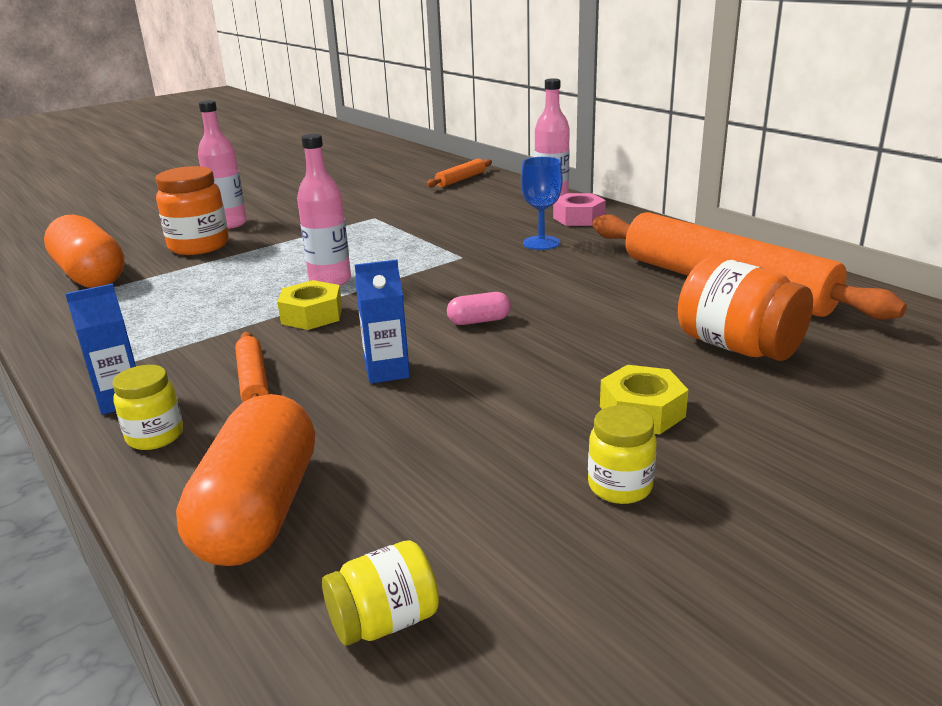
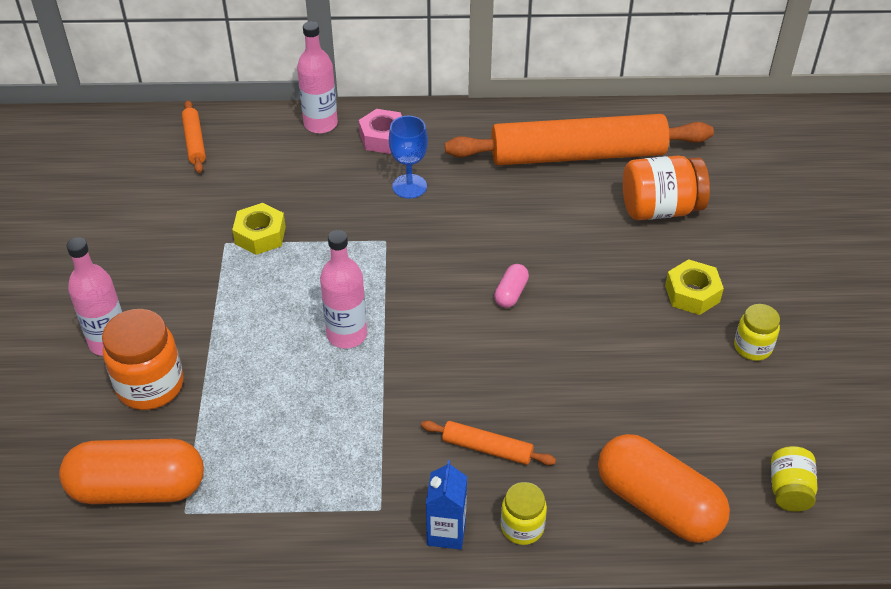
camera: 55 degrees left, 20 degrees up
(312, 315) = (405, 373): yellow nut -> yellow nut (260, 235)
(387, 371) = (540, 374): blue carton -> none

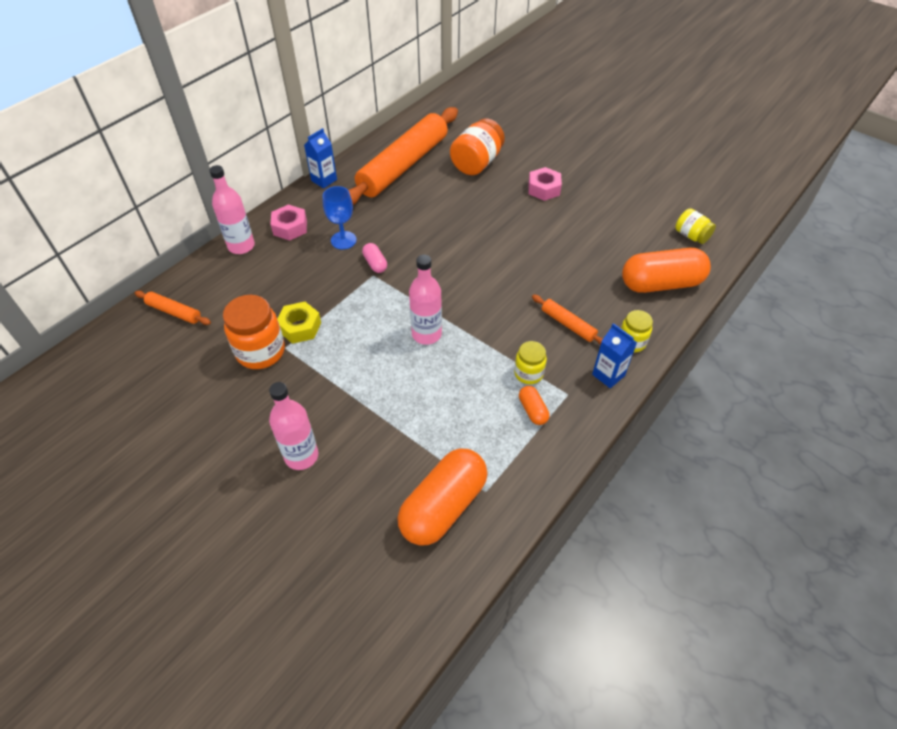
camera: 50 degrees left, 5 degrees up
(150, 385) = (364, 453): orange jar -> orange jar (260, 351)
(327, 490) = (532, 410): none -> orange capsule
(479, 114) = (324, 180): none -> blue carton
(487, 448) = (568, 324): orange rolling pin -> orange rolling pin turned 75 degrees clockwise
(511, 293) = (471, 250): pink capsule -> pink capsule (375, 263)
(692, 293) = (544, 189): yellow nut -> pink nut
(752, 347) = (598, 192): yellow jar -> yellow jar (528, 373)

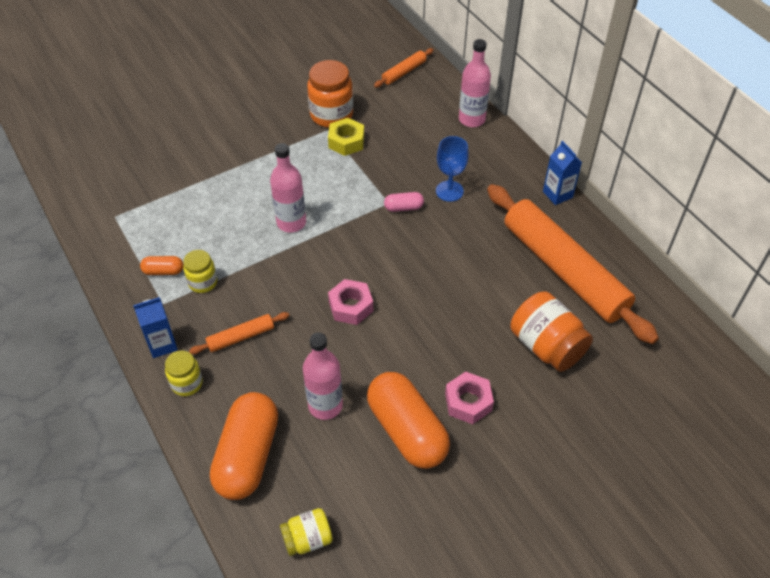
camera: 110 degrees right, 0 degrees up
(290, 227) = (486, 156): pink nut -> pink nut (351, 306)
(301, 456) = (216, 122): pink bottle -> pink bottle (325, 405)
(443, 506) = (120, 188): orange capsule -> orange capsule (407, 430)

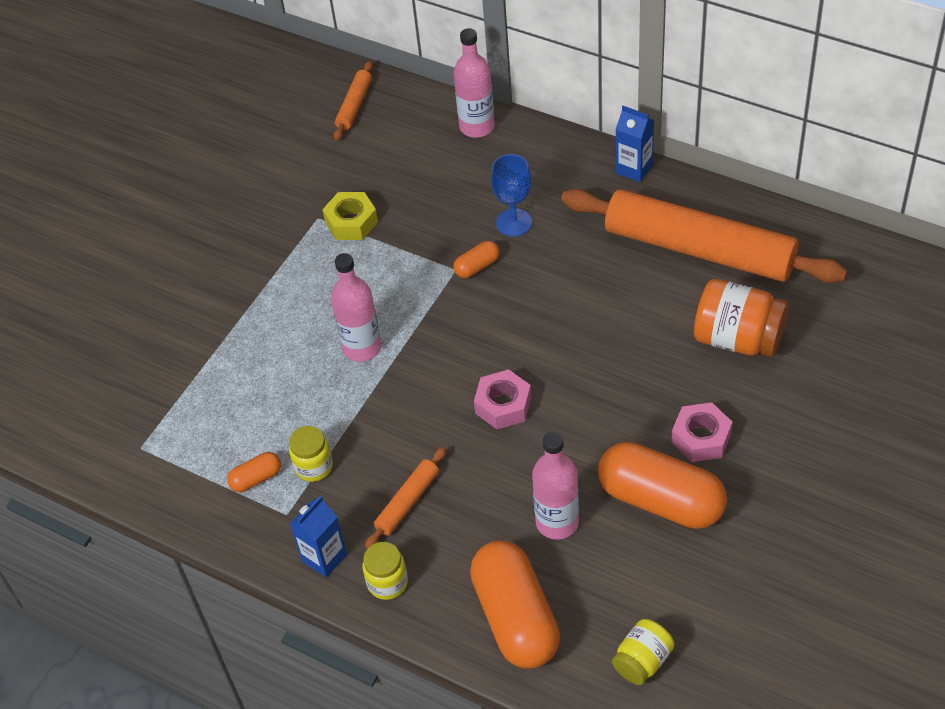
camera: 25 degrees left, 0 degrees up
(331, 115) = (308, 198): orange jar -> none
(403, 207) = (477, 266): pink capsule -> orange capsule

